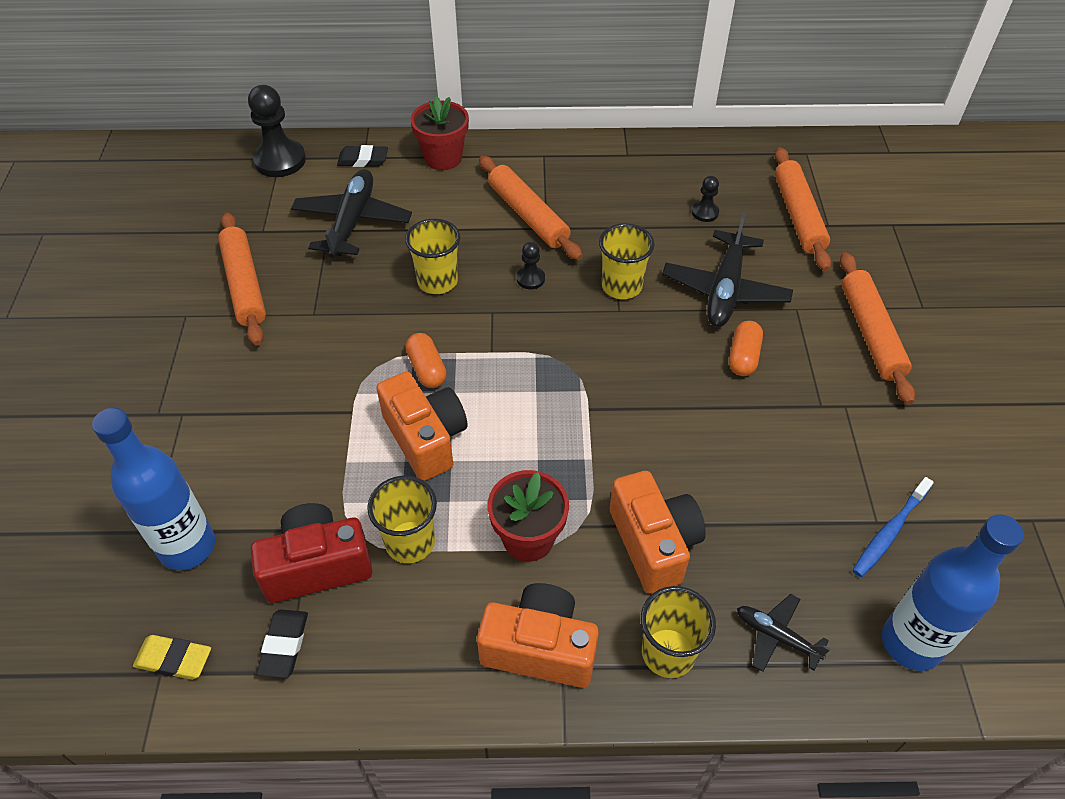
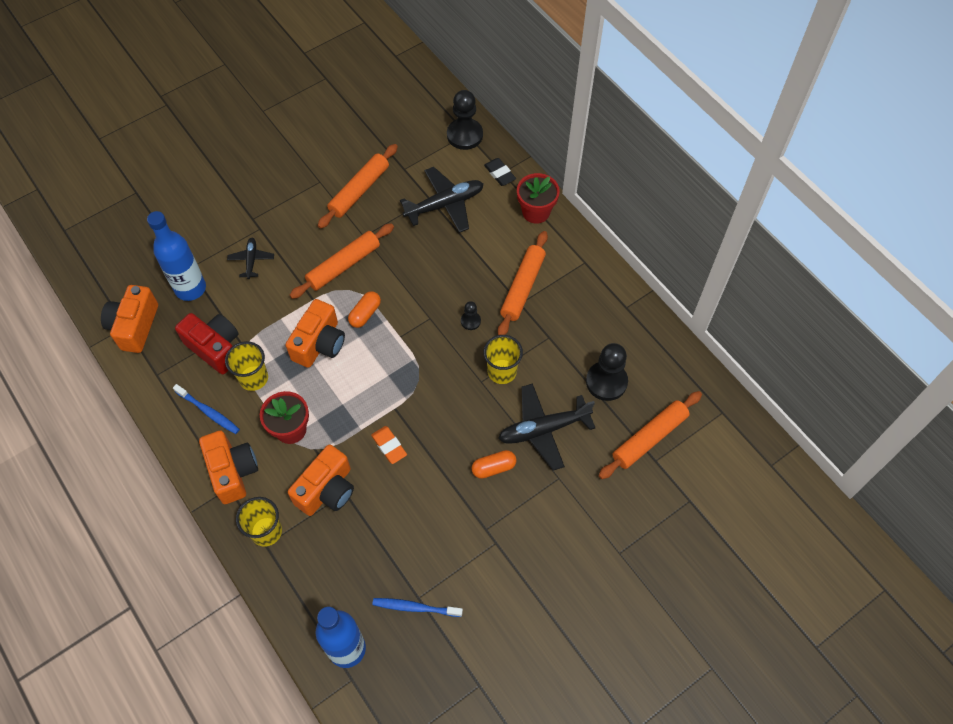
camera: 55 degrees right, 10 degrees up
(174, 659) = (134, 326): yellow eraser -> orange camera
(284, 645) = (167, 364): black eraser -> none
(414, 630) = (208, 412): none -> blue toothbrush
(437, 281) = (432, 277): yellow cup -> none
(638, 441) = (389, 446): none -> orange eraser
(705, 212) = (606, 382): black pawn -> black pawn, size x1.99
(776, 636) = (308, 578): black plane -> black plane (251, 260)
(871, 333) = (569, 531): orange rolling pin -> orange rolling pin (343, 265)

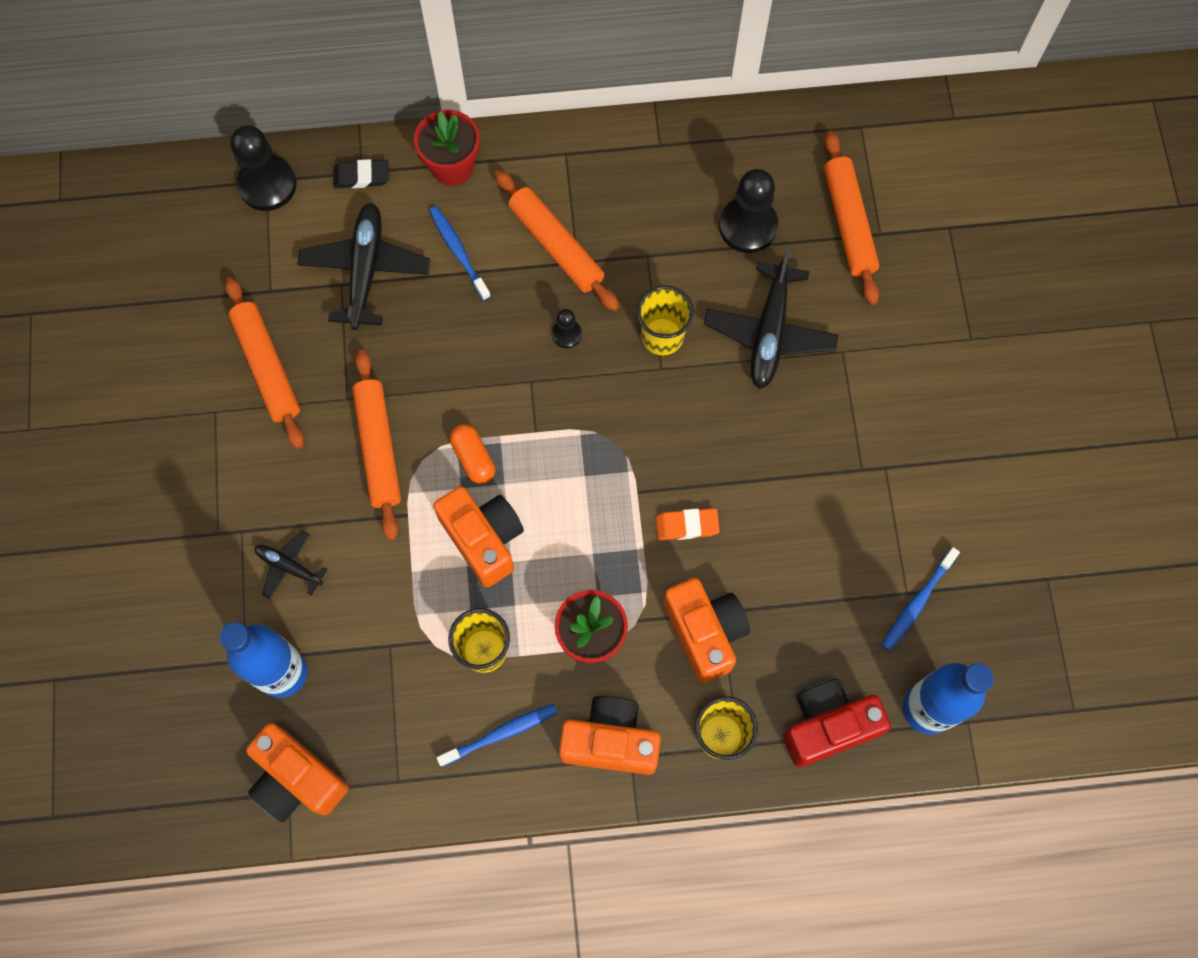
camera: 60 degrees left, 10 degrees up
(215, 348) = (404, 681): red camera -> red camera (827, 726)
(485, 242) = (458, 252): none -> blue toothbrush
(493, 467) = (787, 417): orange capsule -> none

